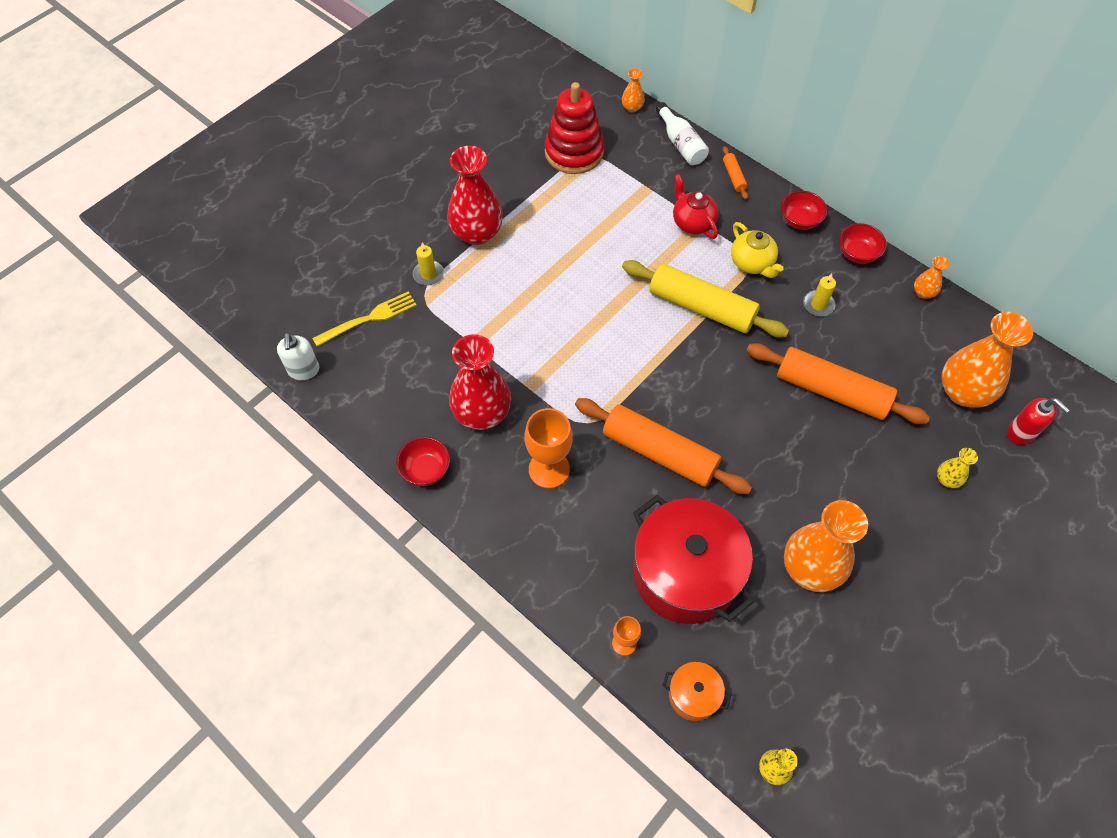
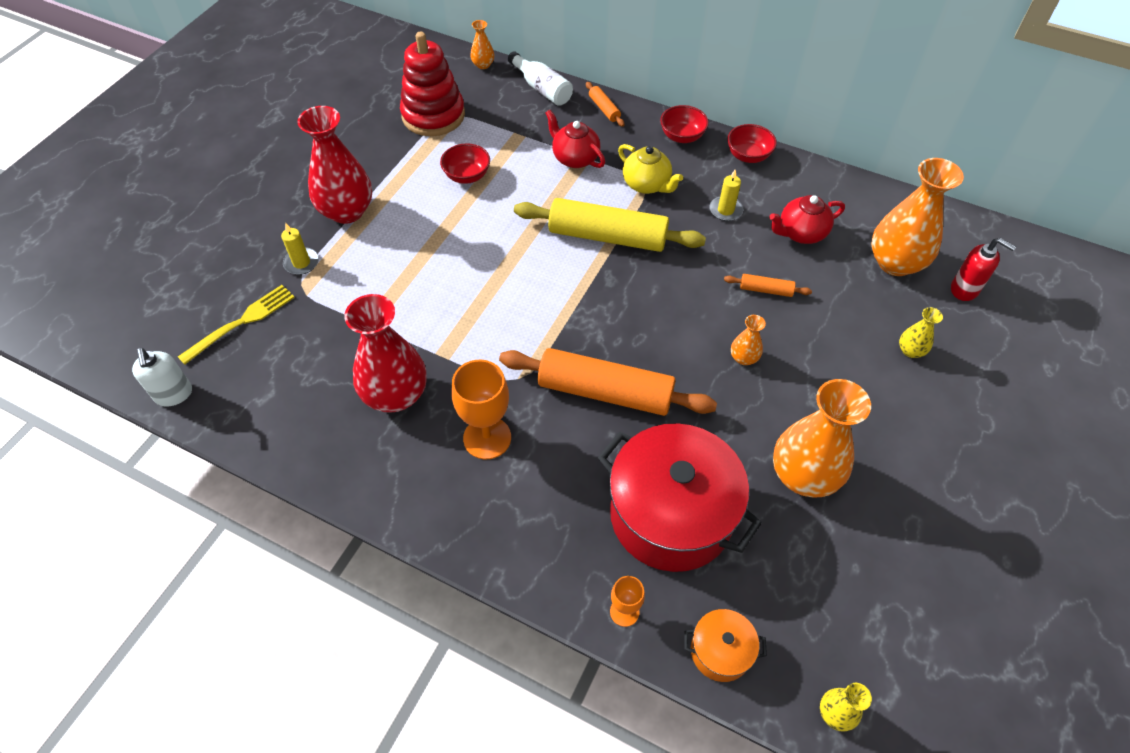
camera: 15 degrees left, 5 degrees down
(425, 469) = (343, 471): red bowl -> red bowl (467, 176)
(831, 391) = (765, 290): orange rolling pin -> orange rolling pin, size x0.43
(882, 343) = (801, 233): none -> red teapot
(923, 293) = (824, 179): orange vase -> orange vase (743, 358)

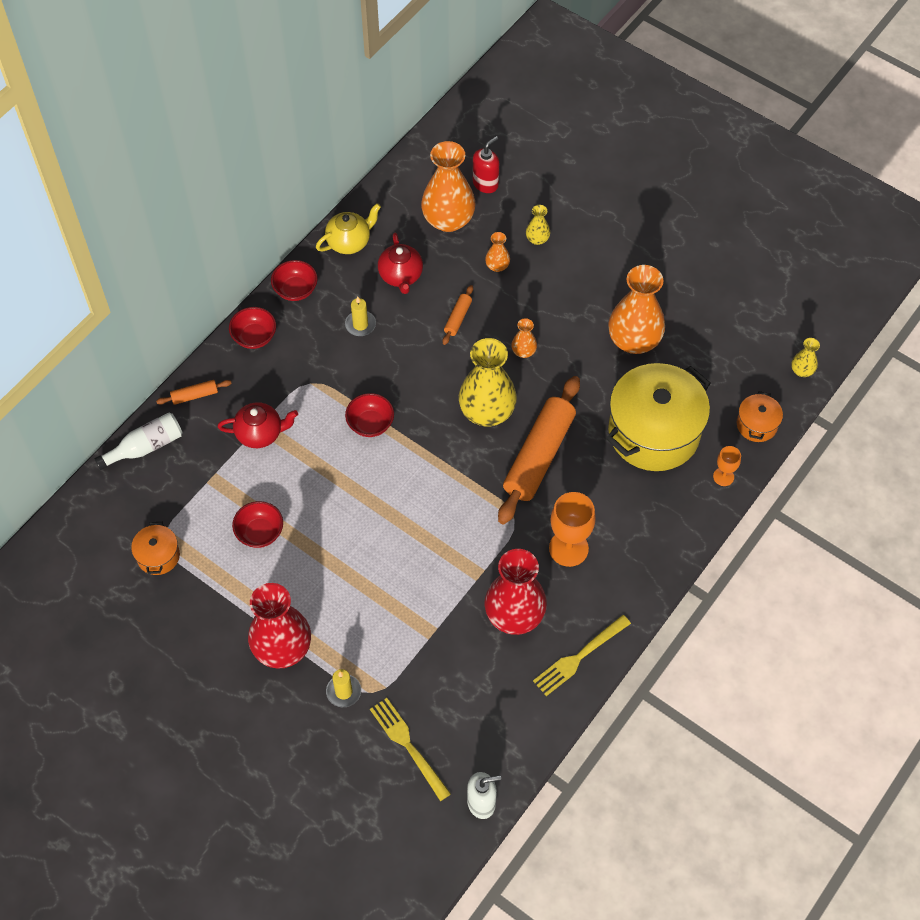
camera: 80 degrees left, 5 degrees up
(346, 467) = (579, 657): none -> yellow fork
(433, 115) = (158, 556): red stacking toy -> orange pot
(483, 65) = (87, 498): orange vase -> orange vase (497, 266)
(575, 158) = (260, 433): red teapot -> red teapot turned 150 degrees counterclockwise
(607, 236) = (370, 424): yellow rolling pin -> red bowl
(647, 184) = (312, 379): yellow teapot -> yellow teapot (349, 242)
(651, 334) = (487, 411): none -> yellow vase
(671, 514) = (653, 432): red pot -> yellow pot

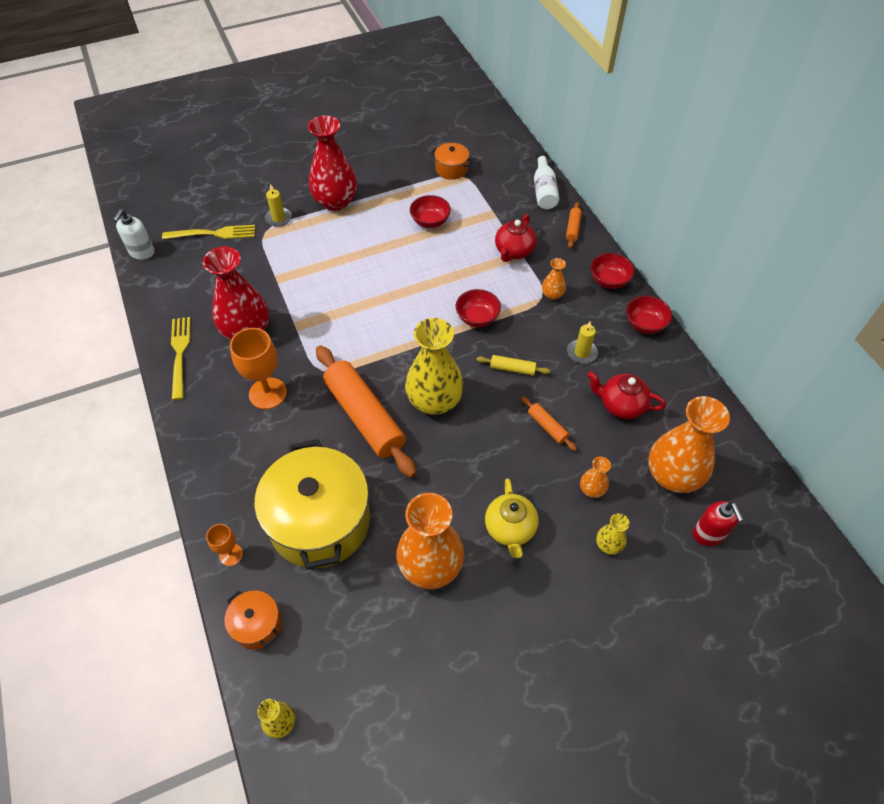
camera: 120 degrees right, 5 degrees down
(349, 242) = (682, 383): yellow teapot -> yellow teapot (510, 529)
(413, 369) = (512, 369): none -> yellow rolling pin
(523, 351) = (478, 460): orange vase -> orange vase (552, 295)

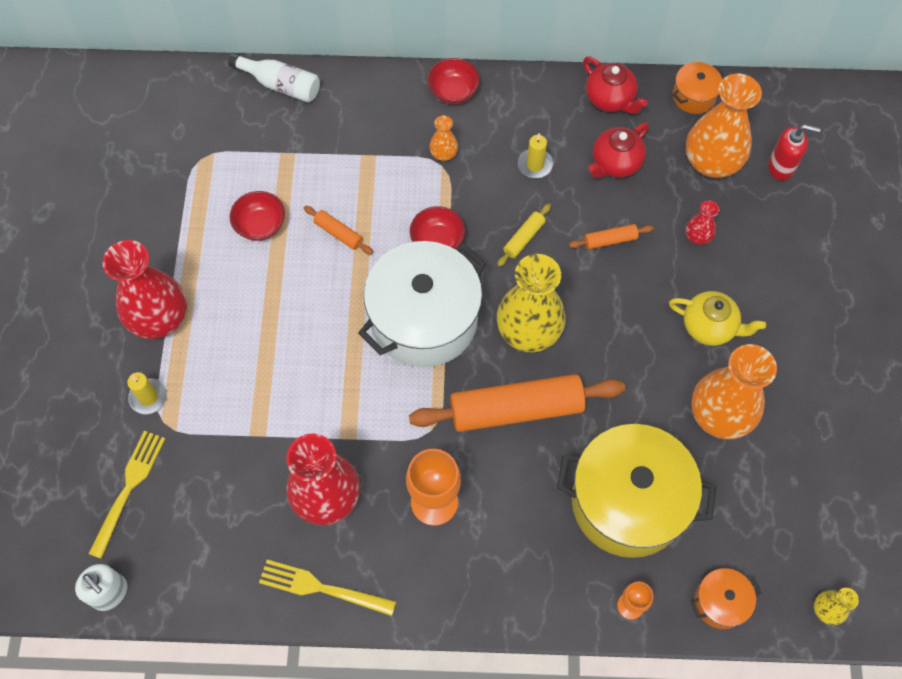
camera: 65 degrees left, 10 degrees up
(408, 334) = (424, 320): none -> white pot
(451, 169) = (183, 164): orange pot -> orange pot (694, 96)
(514, 251) = (359, 160): red teapot -> red teapot (610, 99)
(573, 228) = (359, 87): orange rolling pin -> orange rolling pin (338, 233)
(592, 489) = (697, 236): orange vase -> red vase
(608, 545) = (759, 252): yellow vase -> none
(644, 324) = (528, 91): red bowl -> none

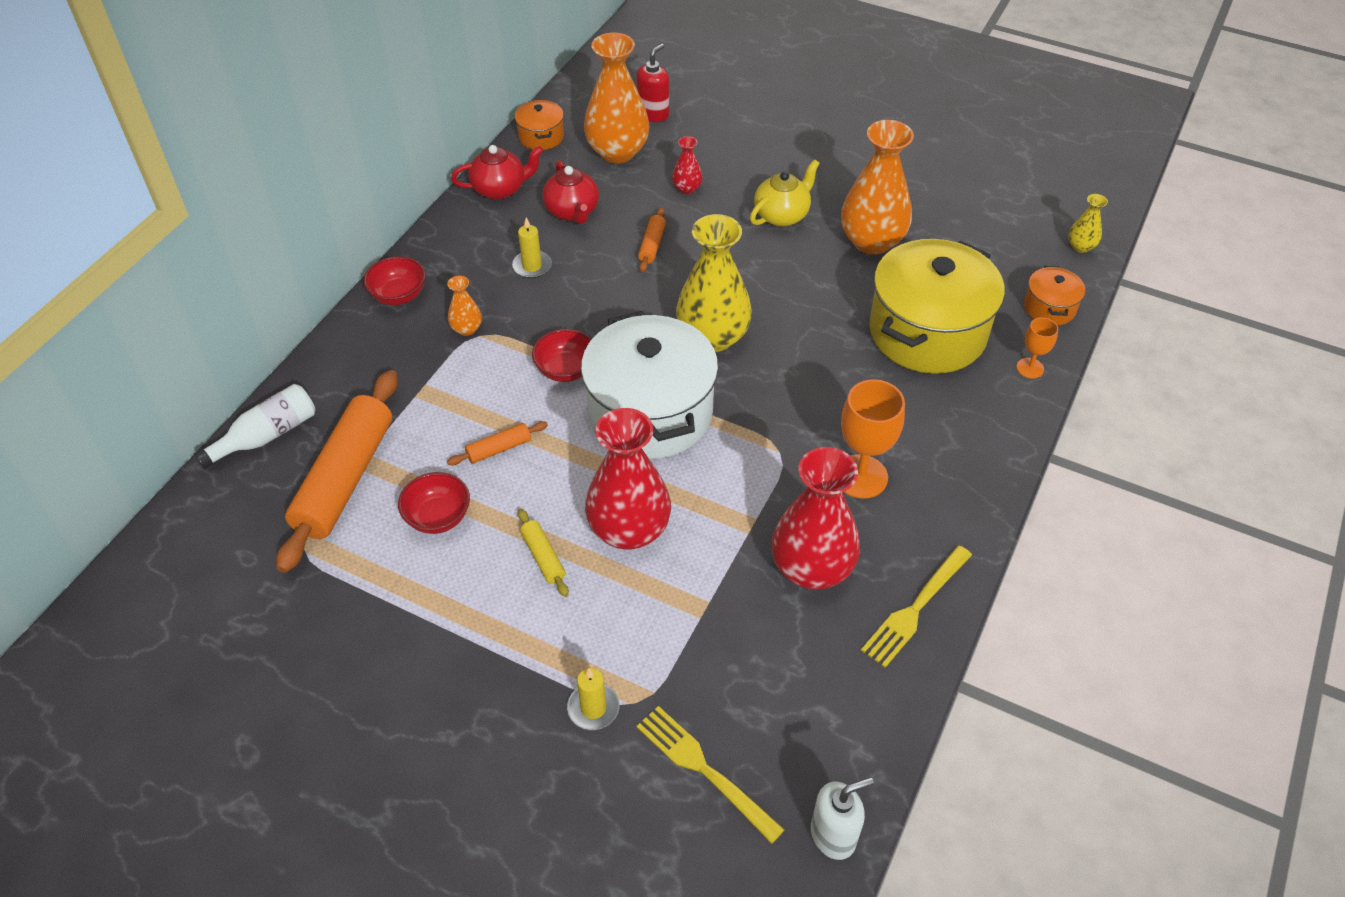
camera: 65 degrees left, 15 degrees down
(159, 318) = (493, 662): red vase -> red vase (629, 530)
(516, 409) = (791, 376): orange rolling pin -> orange rolling pin (345, 479)
(523, 238) = (608, 304): yellow rolling pin -> yellow rolling pin (543, 557)

